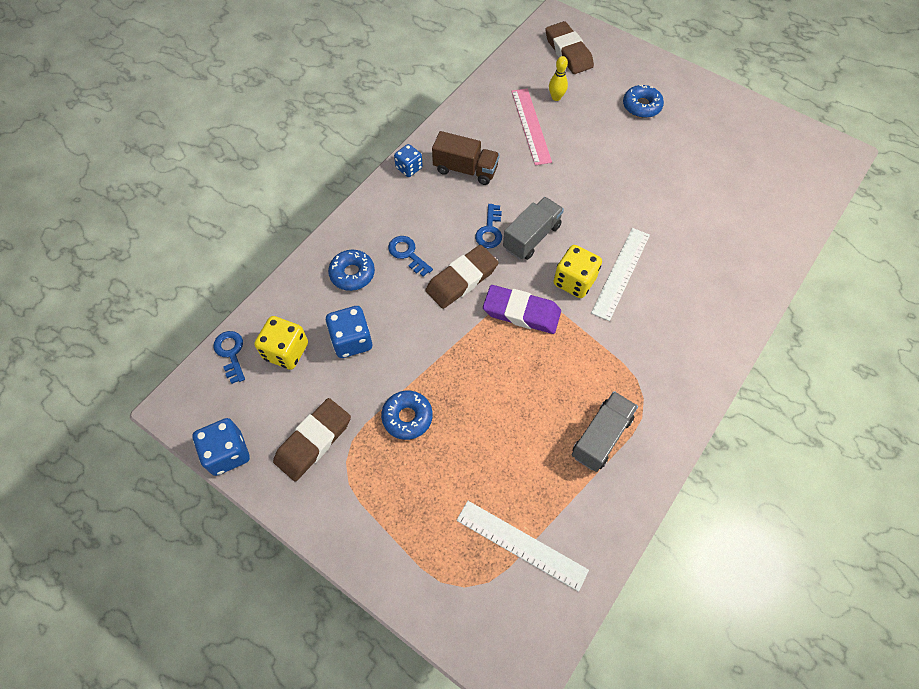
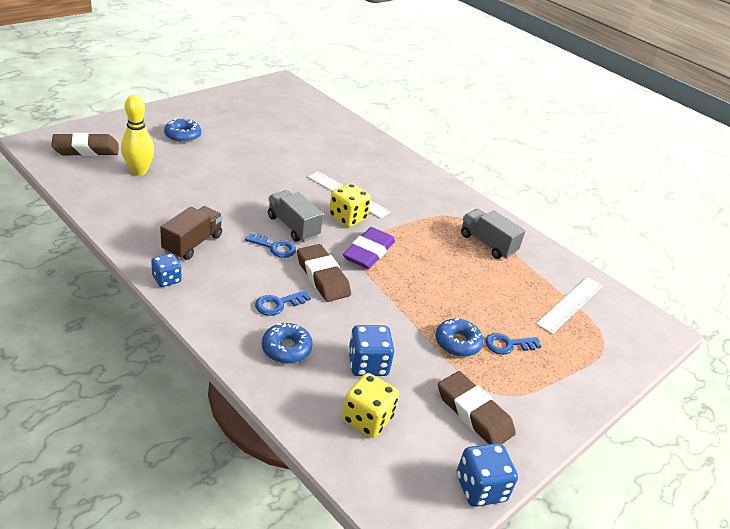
camera: 85 degrees left, 25 degrees down
(231, 353) = (357, 470): blue key -> blue key (508, 345)
(531, 126) = (164, 193): pink ruler -> none
(556, 97) = (139, 171): yellow bowling pin -> yellow bowling pin, size x1.70

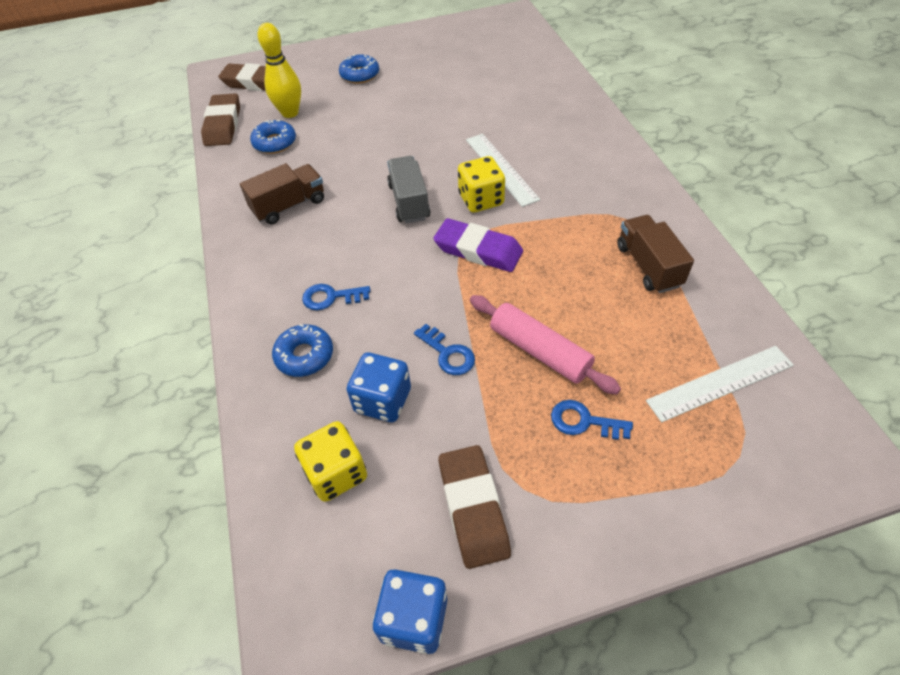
camera: 35 degrees right, 15 degrees up
(166, 279) = (237, 243): blue dice -> none
(274, 247) = (372, 225): blue key -> blue key (448, 354)
(322, 277) = (402, 272): brown eraser -> brown eraser (223, 124)
(368, 252) = (478, 250): purple eraser -> purple eraser turned 60 degrees clockwise
(453, 309) = (539, 351): none -> pink rolling pin
(457, 343) = (515, 400): blue donut -> blue donut (275, 143)
(487, 244) = (648, 266): grey truck -> brown truck

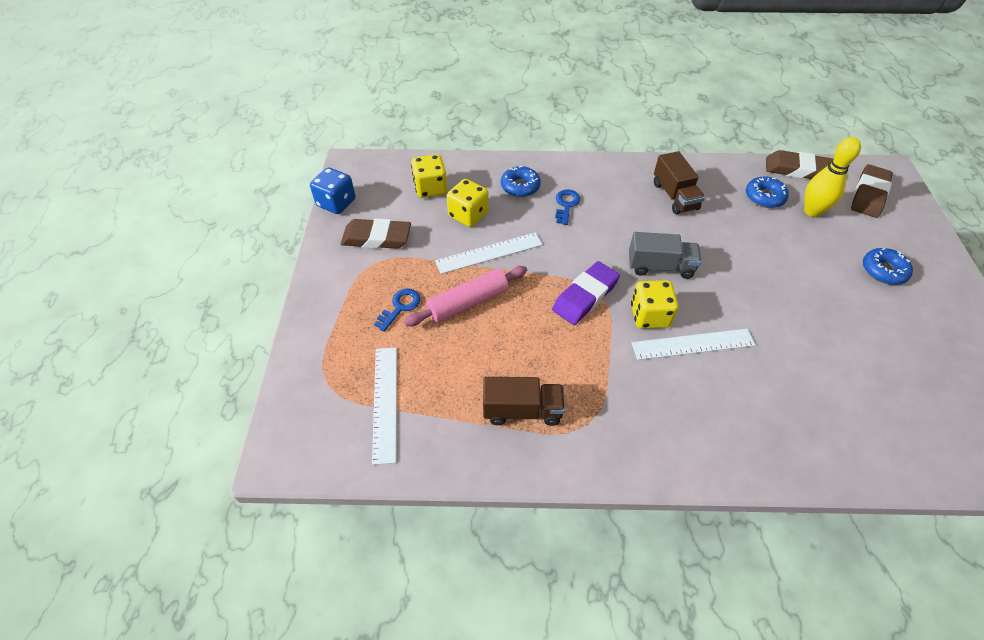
camera: 105 degrees right, 0 degrees up
(382, 400) = (468, 215): blue dice -> yellow dice
(448, 354) = (489, 253): blue key -> white ruler

